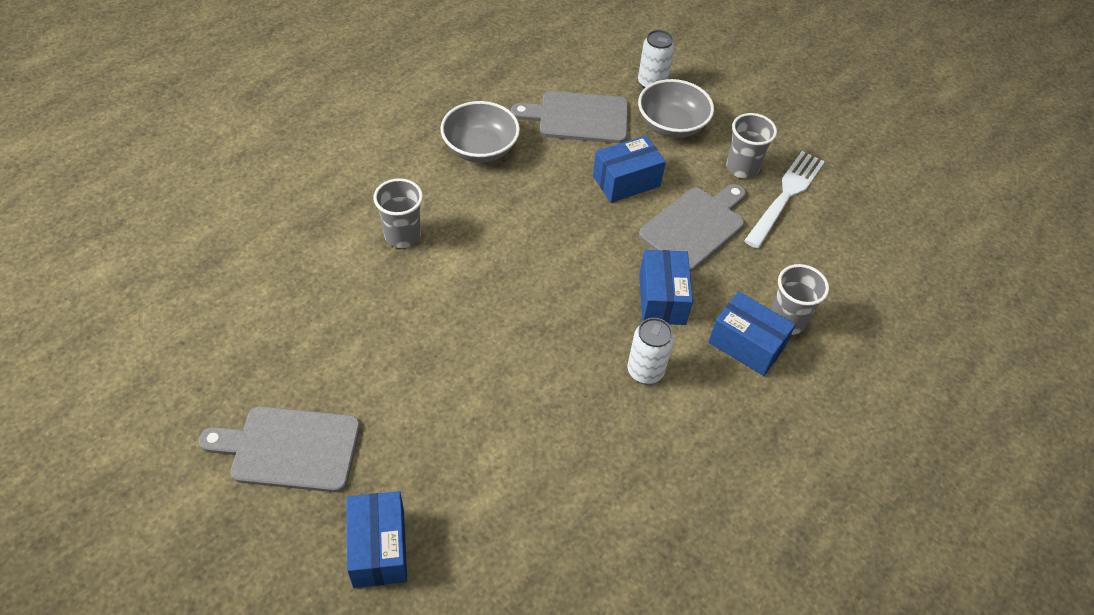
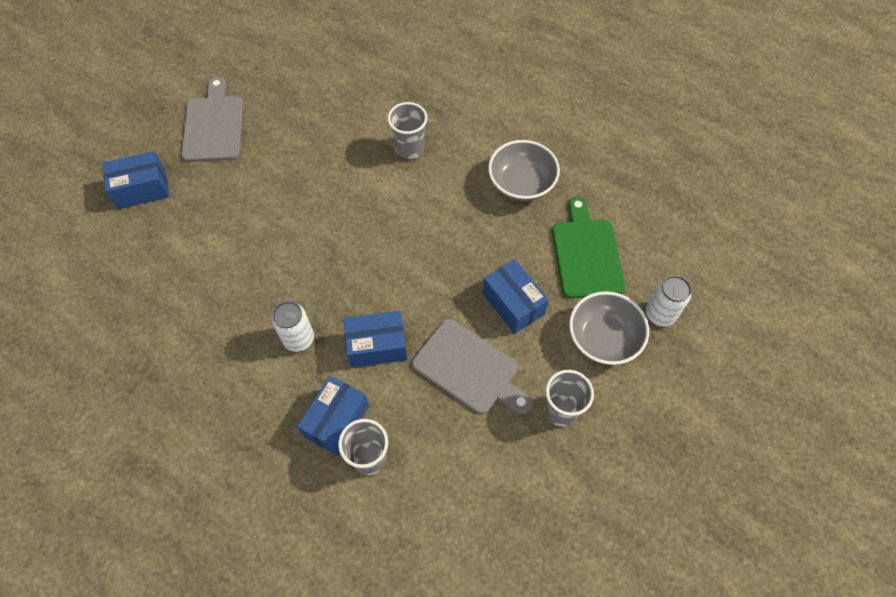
camera: 85 degrees right, 10 degrees up
(578, 117) = (586, 254): grey cutting board -> green cutting board
(785, 196) = (532, 455): white fork -> none

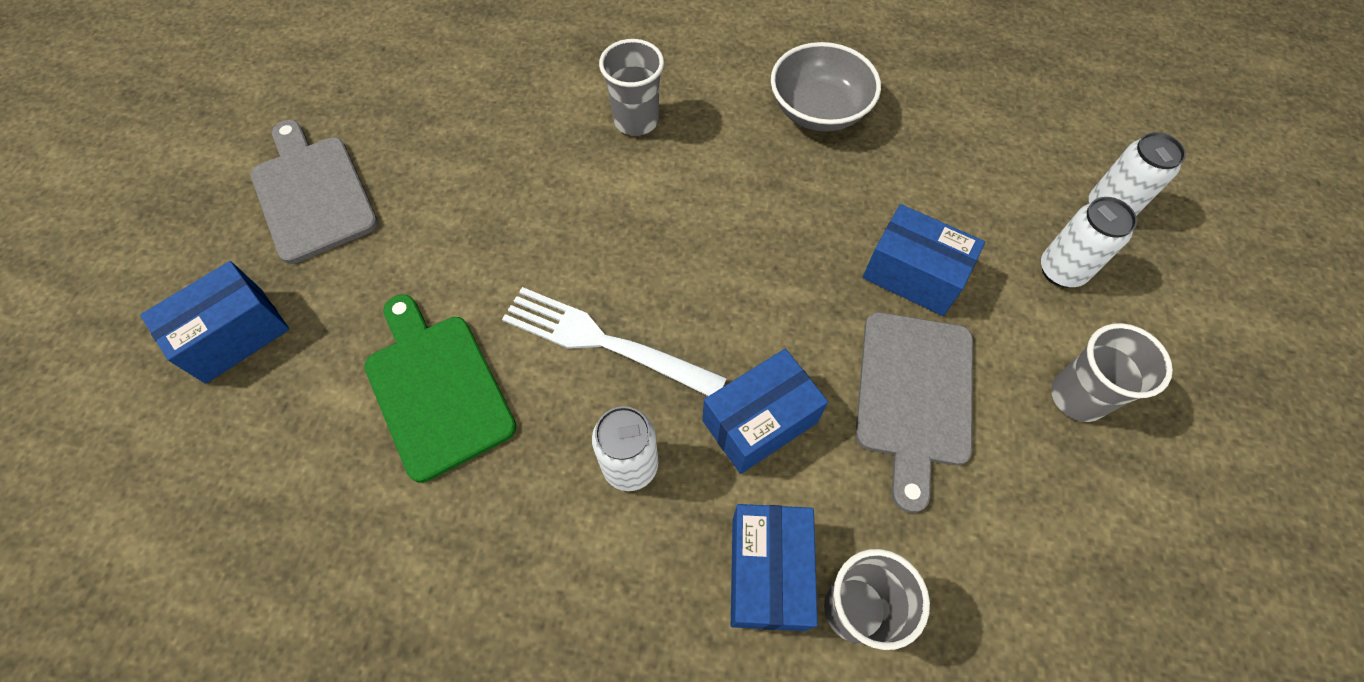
camera: 25 degrees left, 0 degrees up
(321, 270) = (604, 342): none -> white fork
(469, 369) = (914, 395): grey cutting board -> grey cutting board turned 90 degrees clockwise
(586, 254) = (963, 169): green cutting board -> green cutting board (437, 389)
(603, 338) = (1061, 270): grey bowl -> white can

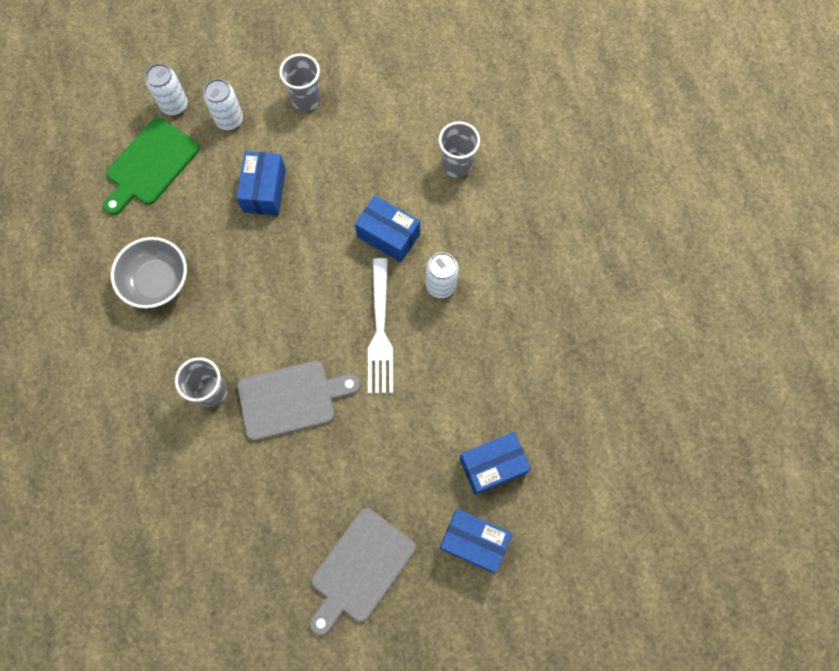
camera: 115 degrees left, 10 degrees up
(437, 389) = (448, 403): green cutting board -> green cutting board (150, 165)
(767, 572) = (459, 204): blue box -> blue box (492, 466)
(914, 395) = (339, 170): grey cutting board -> grey cutting board (291, 399)

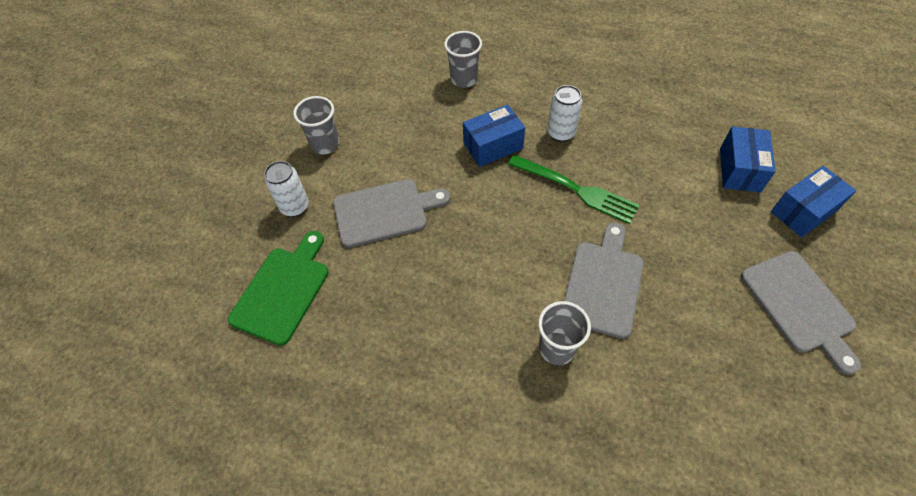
camera: 55 degrees left, 15 degrees down
(150, 165) = (283, 291): green cutting board -> green cutting board turned 135 degrees counterclockwise
(157, 281) = (408, 343): grey bowl -> none
(174, 105) = (241, 242): white can -> none
(264, 190) = (384, 212): blue box -> grey cutting board
(380, 331) = (576, 189): white fork -> green fork

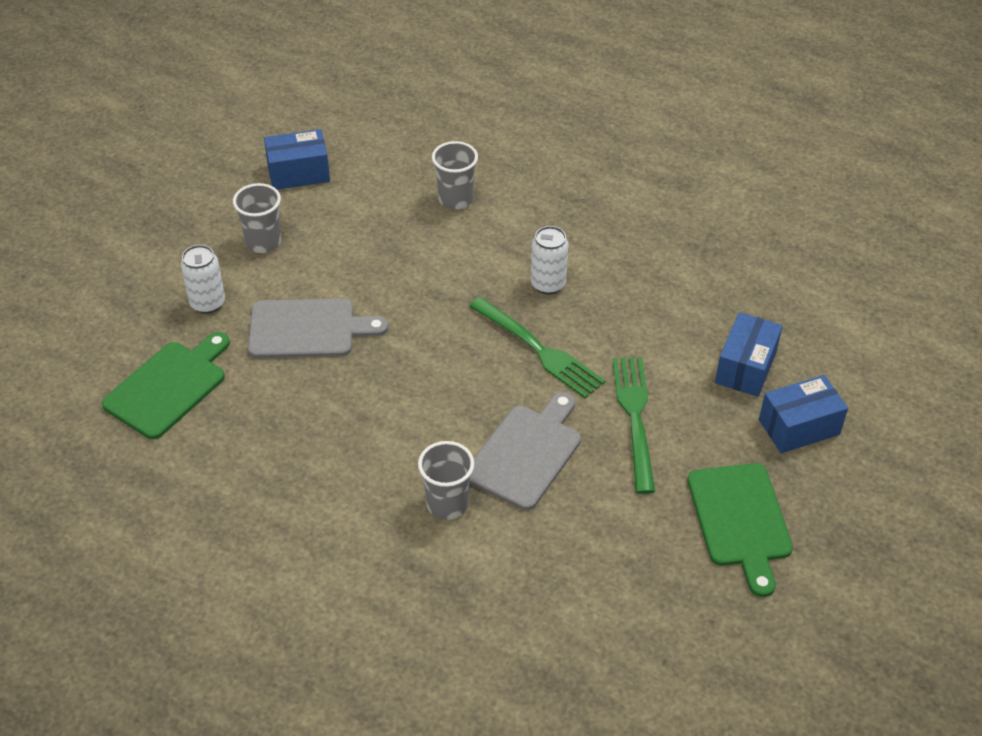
camera: 10 degrees right, 10 degrees down
(493, 146) = (460, 283): blue box -> blue box (298, 173)
(675, 232) = (634, 417): none -> green fork
(799, 305) = (740, 520): grey cutting board -> green cutting board

